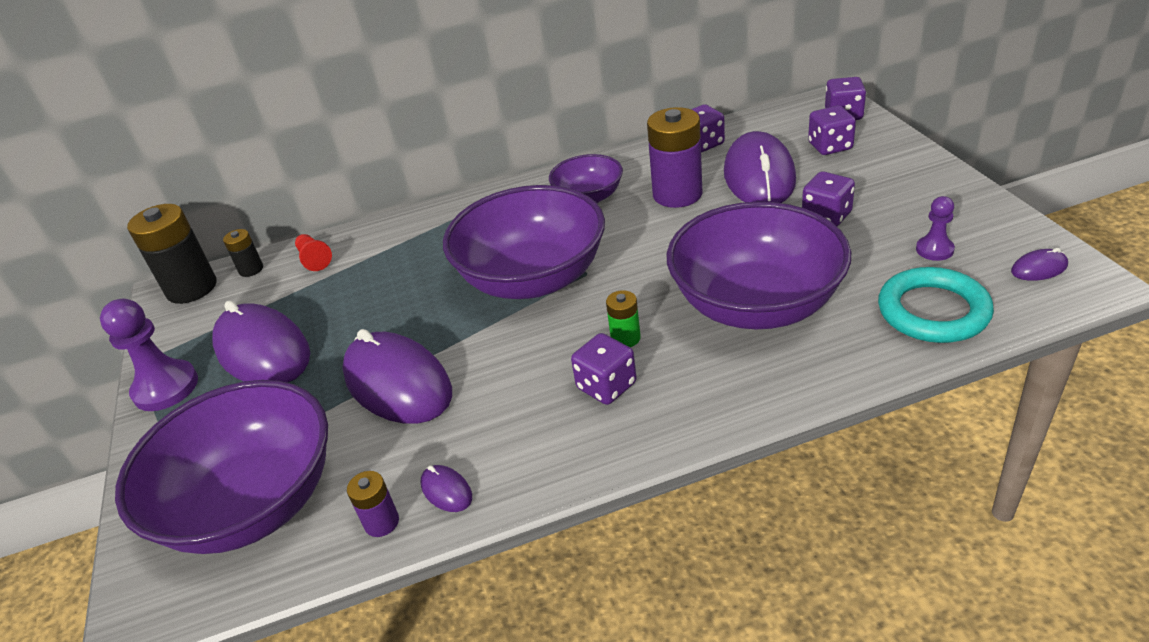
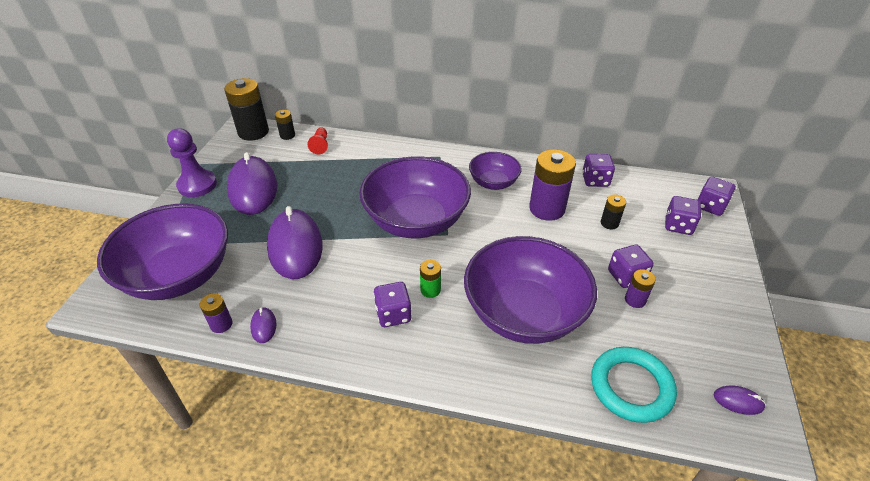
camera: 25 degrees right, 5 degrees up
(759, 177) = (609, 223): purple mouse -> black battery
(857, 233) = (635, 300): none -> purple battery
(934, 250) = (676, 343): purple pawn -> none

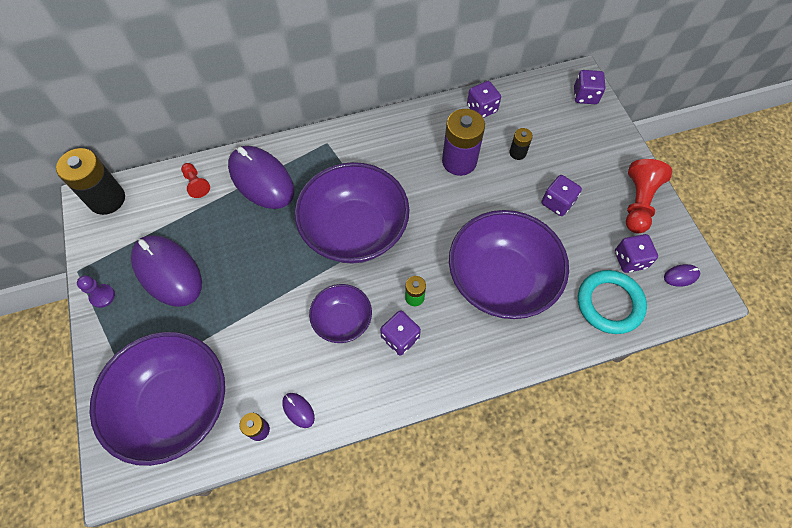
camera: 30 degrees left, 20 degrees up
(197, 185) = (102, 296): purple pawn -> purple pawn, size x0.56
(287, 135) = (150, 187): black battery -> none
(295, 247) = (264, 316): purple mouse -> purple mouse (261, 179)
(493, 182) = (396, 153): purple bowl -> purple bowl (342, 320)
(635, 300) = (574, 223): purple battery -> none
(678, 225) = (570, 129): purple dice -> purple dice (630, 260)
(720, 312) = (638, 203): none -> red pawn

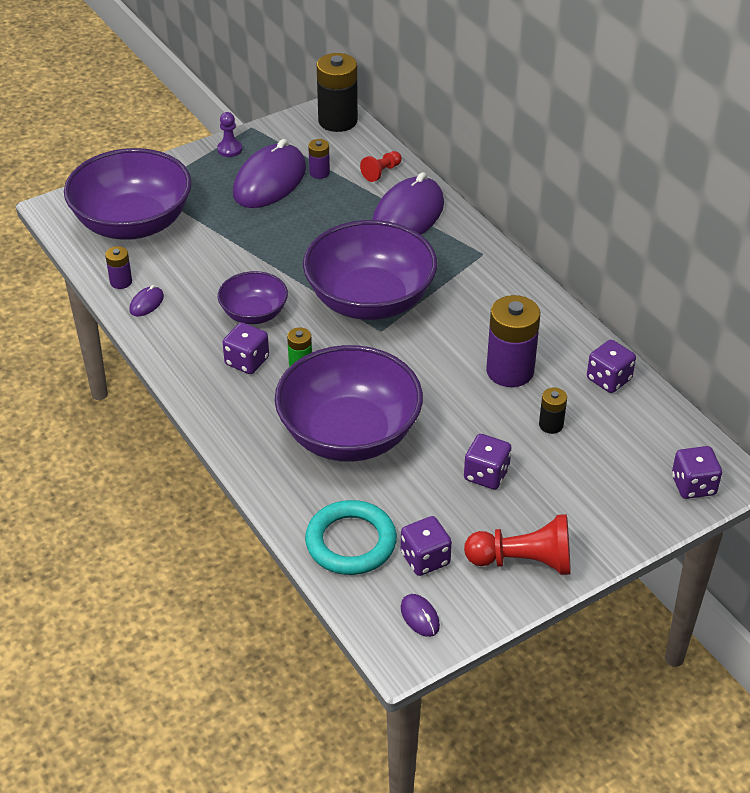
camera: 75 degrees right, 20 degrees down
(174, 230) = (319, 173): none -> purple battery

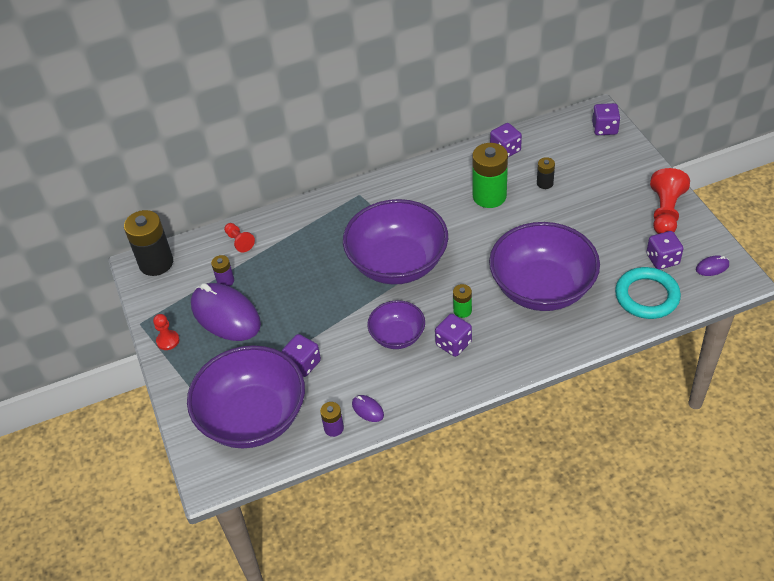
camera: 75 degrees left, 5 degrees up
(229, 149) = (168, 341): purple pawn -> red pawn
(408, 216) = (301, 231): purple mouse -> none
(486, 474) = (588, 220): purple dice -> purple dice (303, 364)
(510, 371) = (489, 196): purple battery -> green battery

